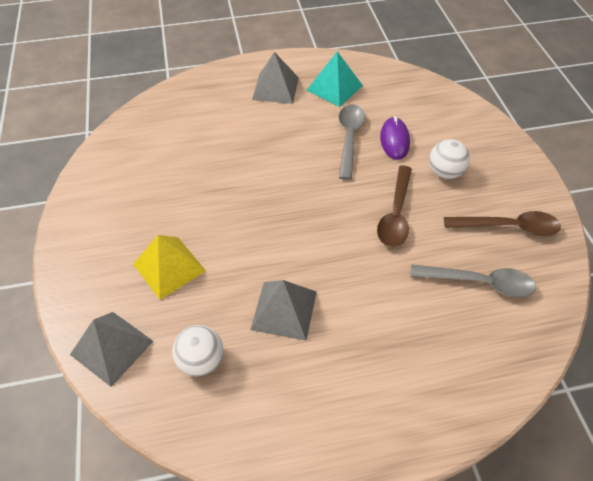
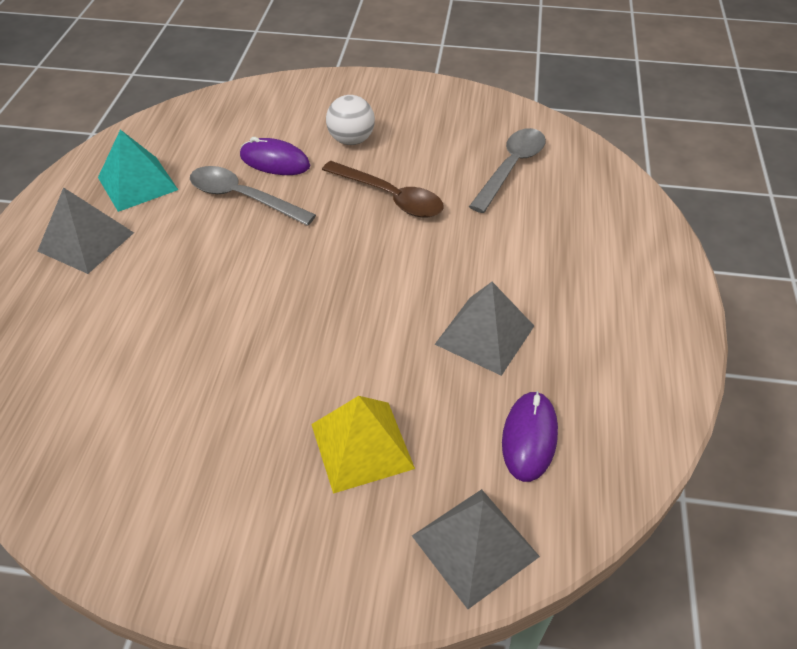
camera: 70 degrees left, 5 degrees down
(201, 360) = (529, 438): white ball -> purple mouse
(509, 227) = (452, 124): brown spoon -> none

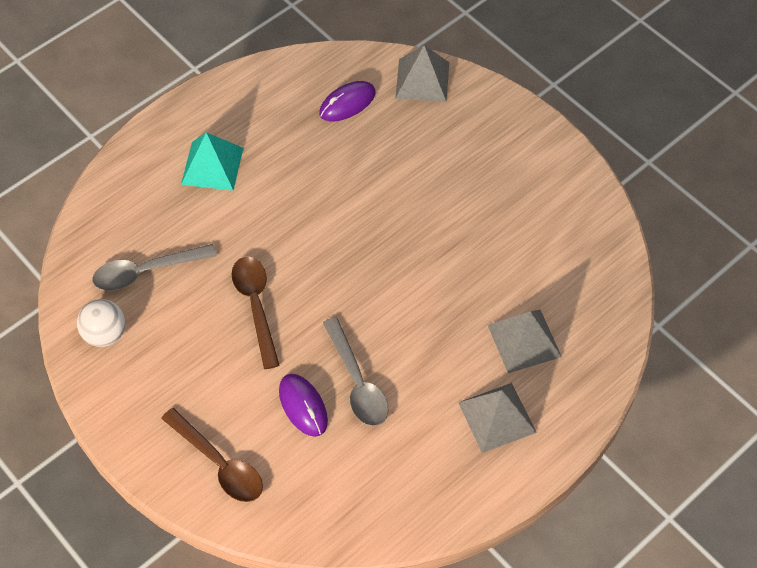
camera: 140 degrees left, 10 degrees up
(137, 183) = (423, 458): turquoise pyramid -> turquoise pyramid (212, 166)
(304, 104) = (219, 464): none -> brown spoon
(351, 140) = (225, 387): white ball -> white ball (105, 334)
(362, 446) = (432, 154): yellow pyramid -> none
(485, 335) = (308, 167): grey pyramid -> grey pyramid (524, 340)

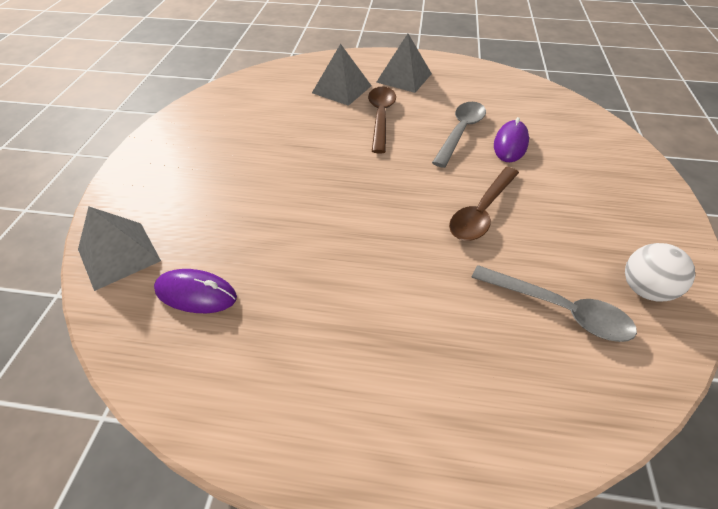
camera: 130 degrees left, 10 degrees down
(212, 166) = (388, 355): turquoise pyramid -> none
(219, 464) = (601, 155): brown spoon -> brown spoon (381, 117)

